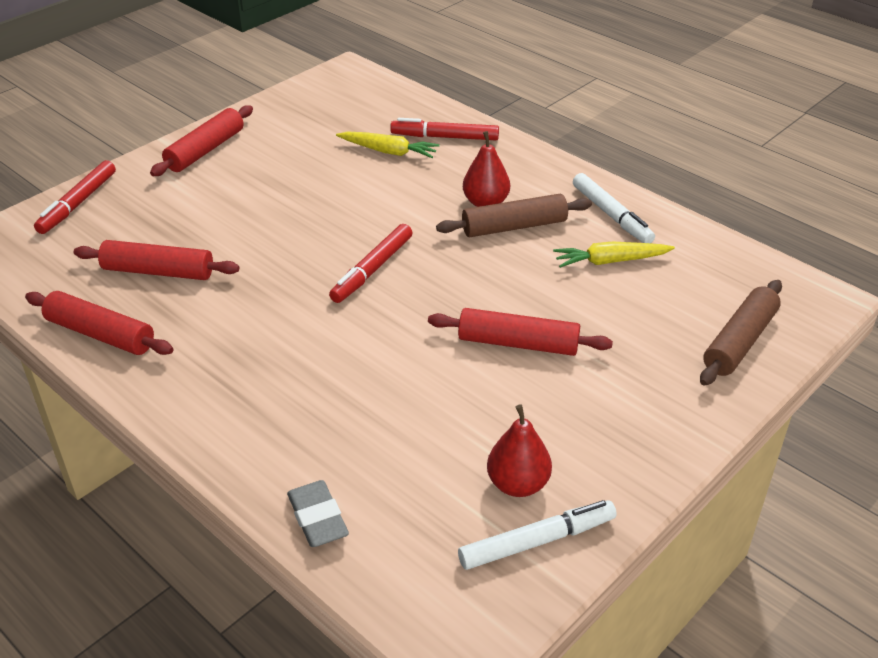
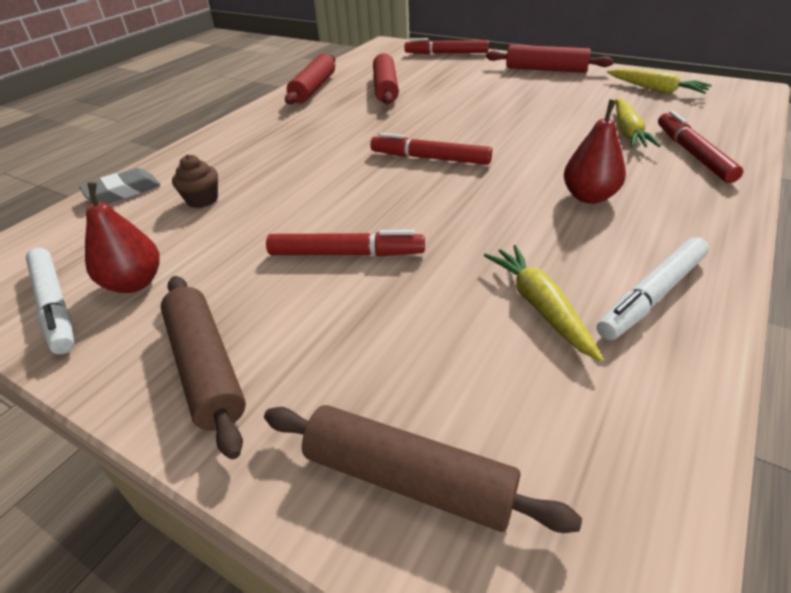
camera: 80 degrees right, 0 degrees up
(312, 109) = (656, 89): none -> yellow carrot
(375, 442) = (202, 200): none -> brown cupcake
(514, 227) = (558, 221): brown rolling pin -> brown rolling pin (206, 367)
(518, 343) = (346, 254): red rolling pin -> red marker

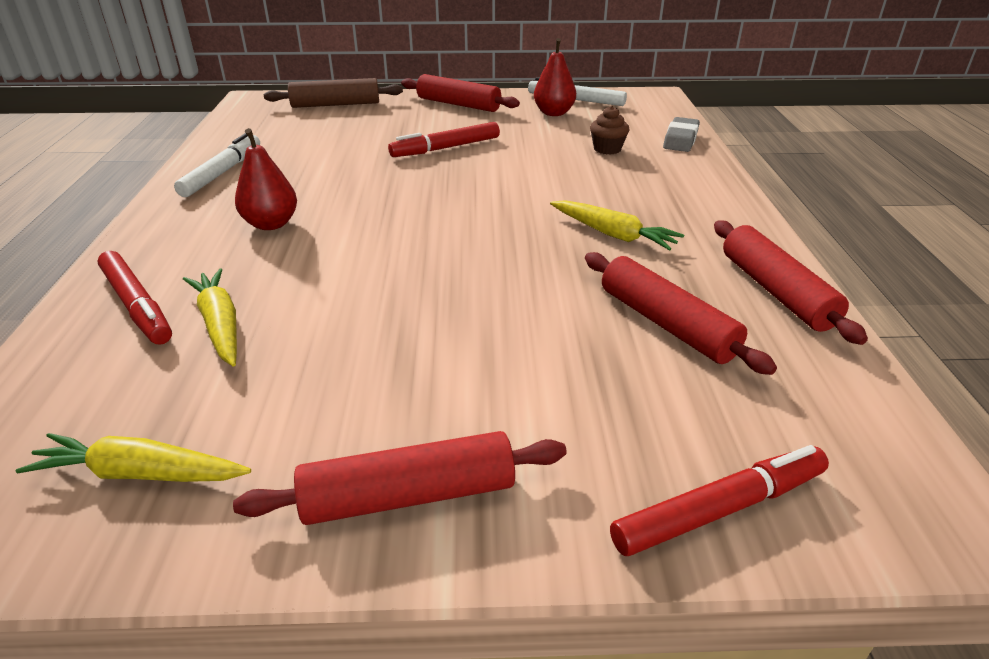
camera: 145 degrees right, 5 degrees down
(206, 367) = (458, 104): brown rolling pin -> red rolling pin
(430, 158) = (458, 224): red marker -> none
(540, 306) = (297, 154): yellow carrot -> yellow carrot (613, 234)

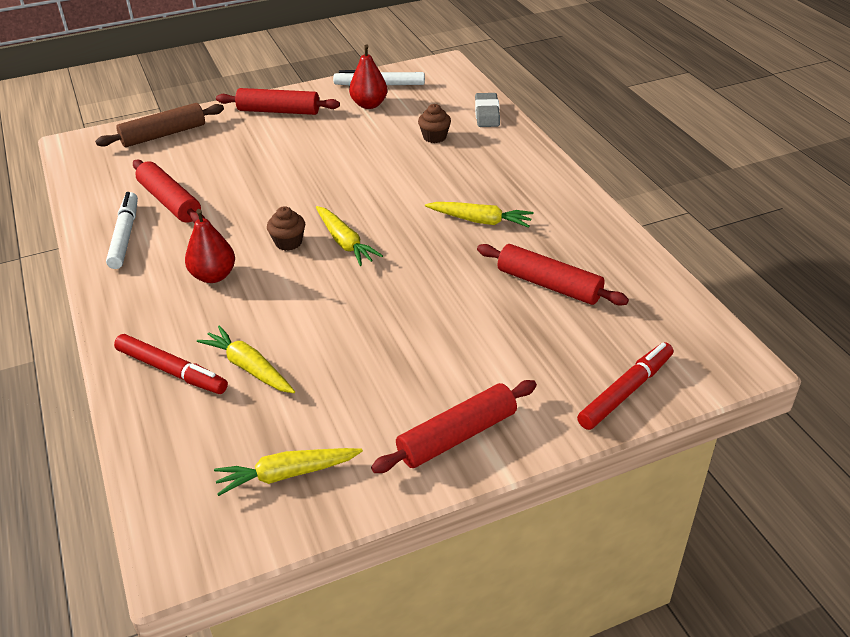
camera: 20 degrees left, 5 degrees up
(375, 210) = (288, 242): none -> brown cupcake
(436, 223) = (345, 242): none -> yellow carrot
(446, 148) = (301, 165): red marker -> none
(776, 291) = (606, 242): red rolling pin -> red rolling pin (170, 201)

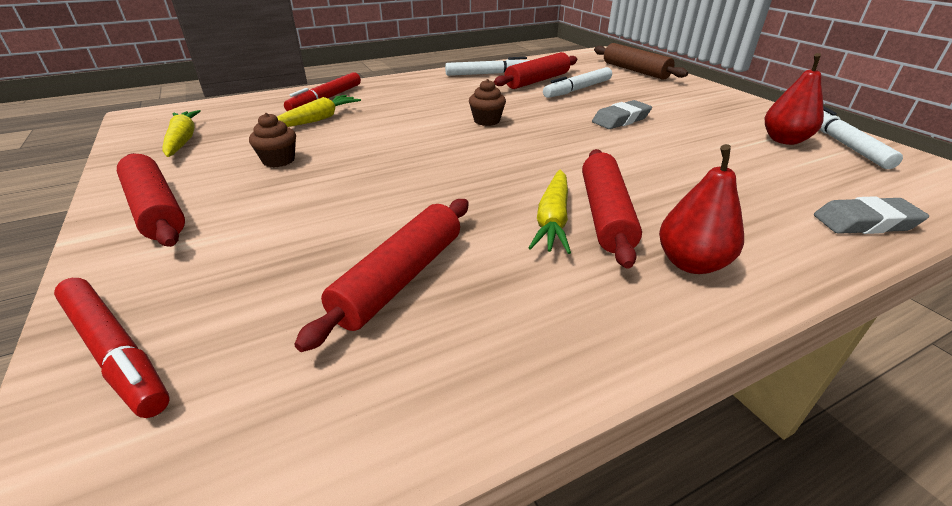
camera: 85 degrees right, 5 degrees down
(213, 179) = (578, 89): none -> white marker
(213, 276) = (437, 101): red pear -> red pear (691, 263)
(279, 111) = (717, 102): red rolling pin -> red rolling pin (605, 214)
(307, 167) = (621, 120): none -> grey eraser
(345, 242) = (490, 143): yellow carrot -> none
(434, 137) = (747, 182): brown cupcake -> brown cupcake (278, 160)

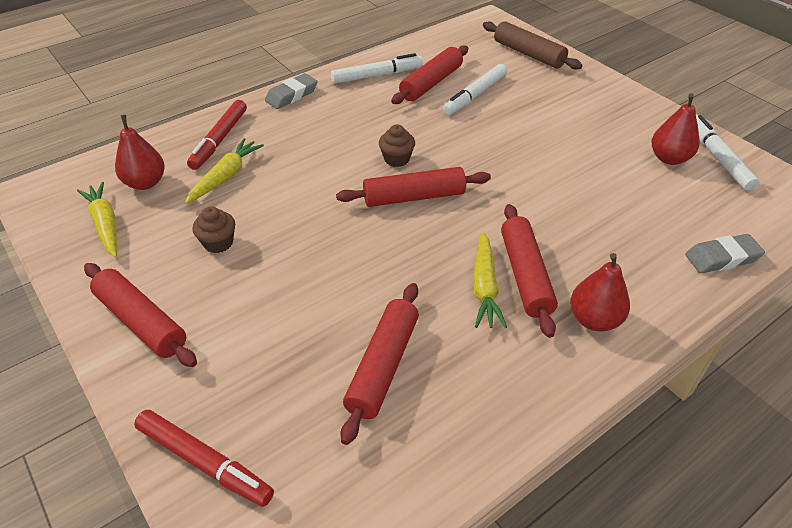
camera: 10 degrees left, 10 degrees up
(241, 118) = (145, 183): none -> red pear
(494, 146) = (414, 197): none -> red rolling pin
(621, 120) = (523, 143): grey eraser -> grey eraser (291, 95)

